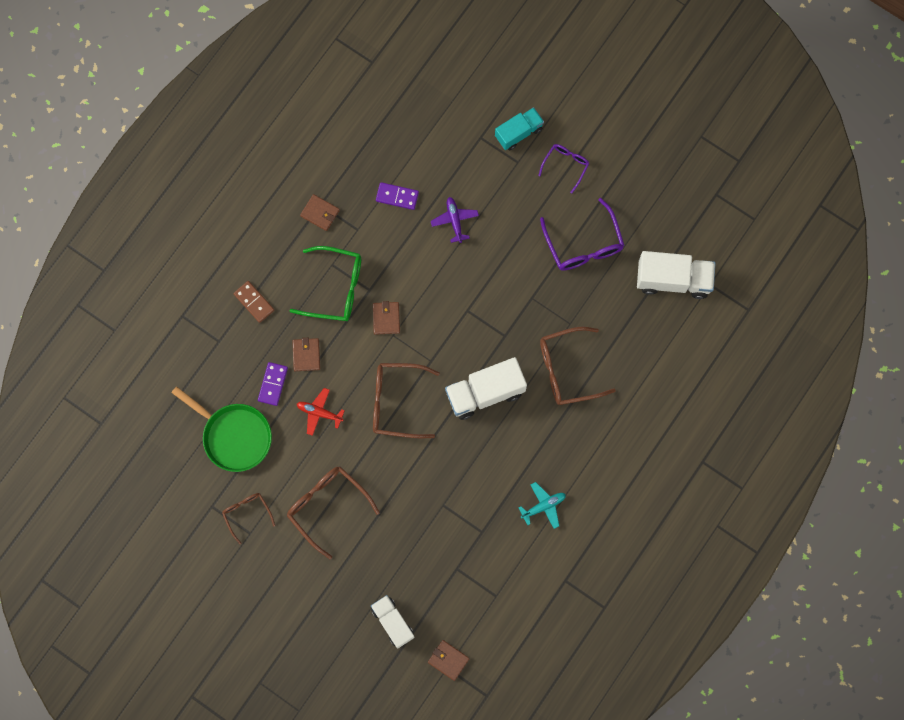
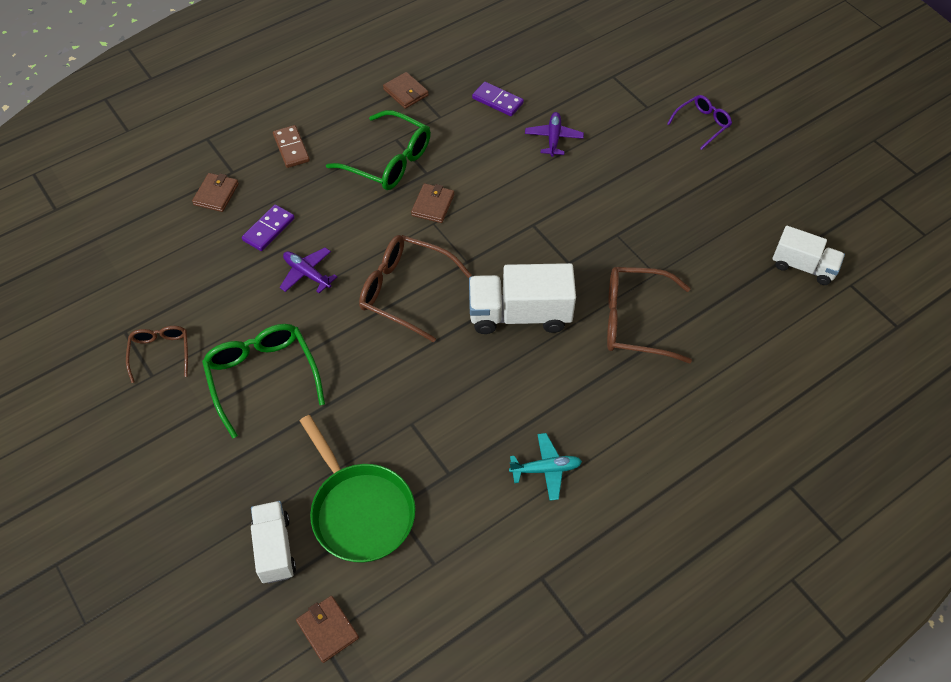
camera: 20 degrees right, 20 degrees down
(233, 436) = (194, 266): green pan -> green pan (360, 510)
(306, 355) = (322, 213): brown wallet -> brown wallet (216, 194)
(319, 412) = (307, 274): red plane -> purple plane
(327, 506) = (262, 377): brown glasses -> green glasses
(518, 132) = (658, 83): turquoise truck -> none
(584, 244) = (699, 201): purple glasses -> none
(673, 280) = (803, 266): white truck -> white truck, size x0.64

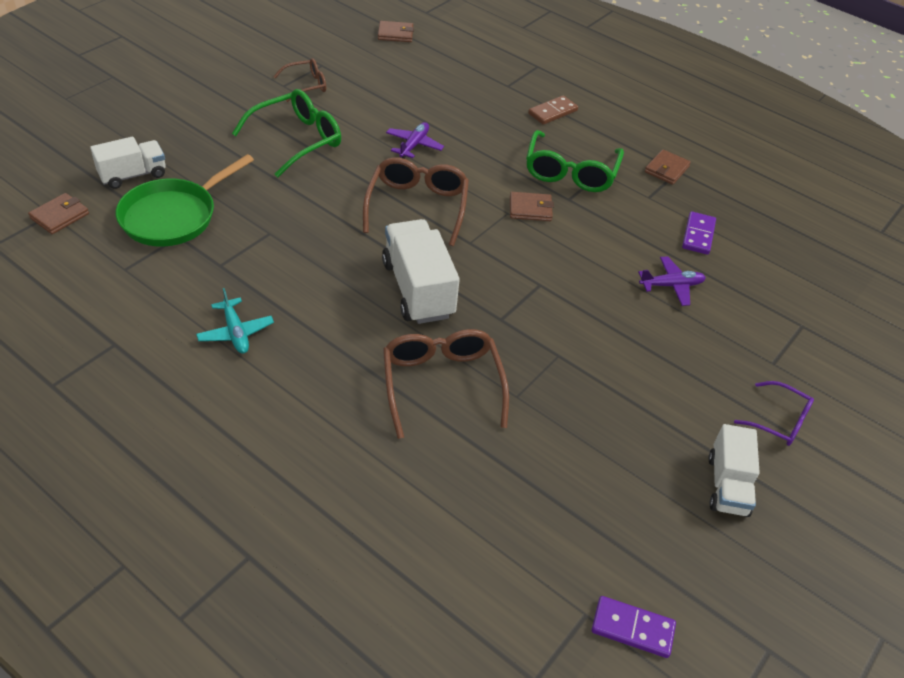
camera: 70 degrees right, 10 degrees down
(216, 194) = (478, 82): brown wallet -> brown wallet (395, 34)
(268, 229) = (453, 116): purple domino -> purple domino (632, 628)
(803, 266) = (593, 552): white truck -> white truck (727, 485)

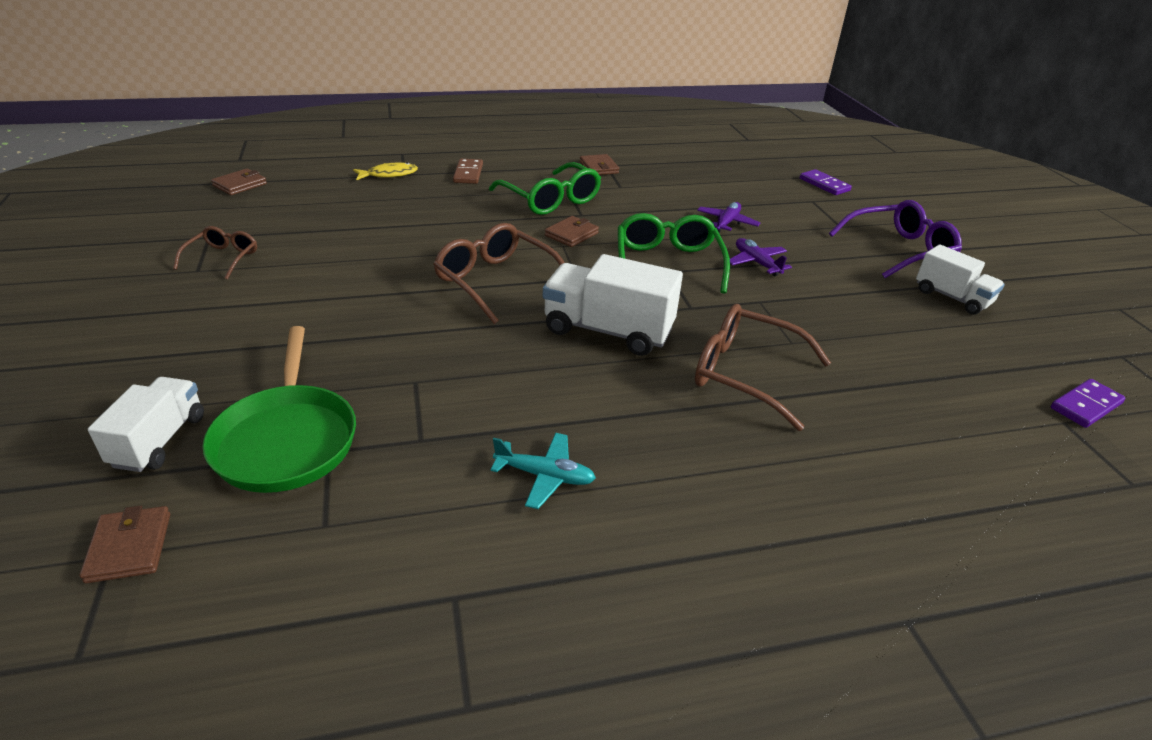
camera: 50 degrees left, 10 degrees down
(297, 140) = (297, 300): green glasses -> green glasses (667, 263)
(414, 145) = (410, 246): purple plane -> purple plane (756, 263)
(497, 80) = (389, 175): none -> yellow fish
(698, 235) = (684, 190): purple domino -> purple domino (824, 185)
(779, 421) = (899, 250): purple glasses -> purple glasses, size x1.70

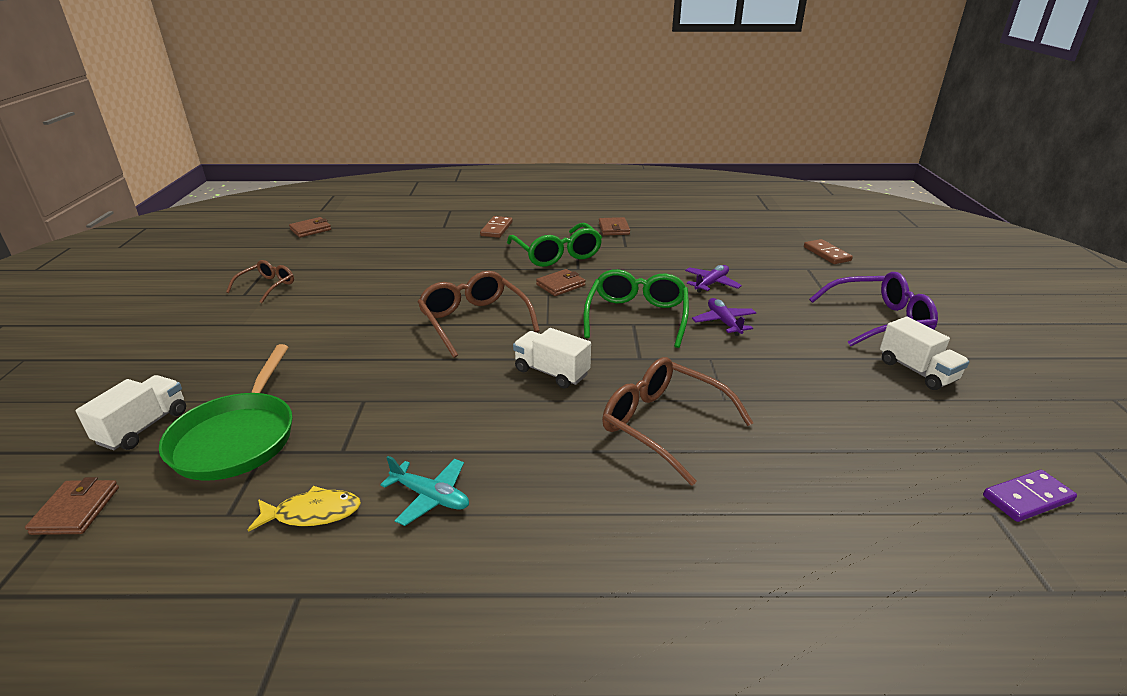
camera: 15 degrees right, 5 degrees down
(389, 175) = (431, 227): yellow fish -> yellow fish (313, 513)
(607, 331) = (551, 372): white truck -> white truck, size x0.64
(824, 185) = (827, 254): purple domino -> brown domino

